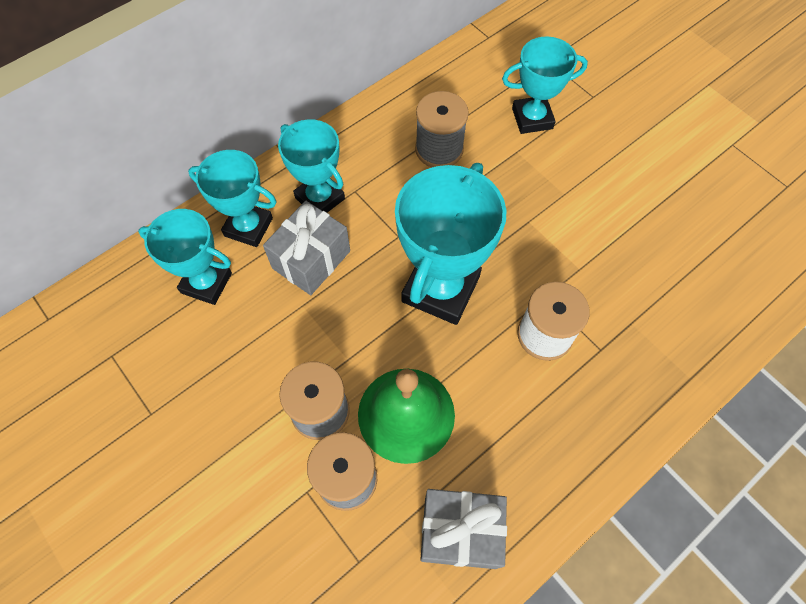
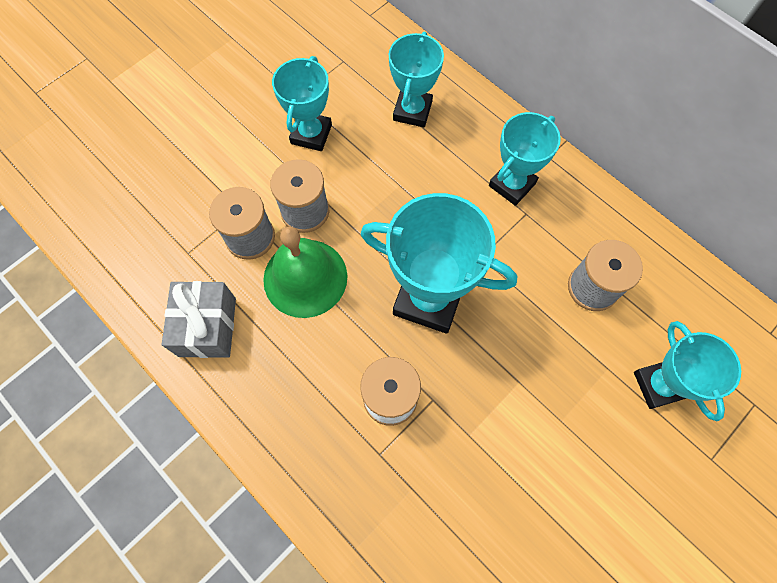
camera: 85 degrees right, 5 degrees up
(248, 227) = (471, 132): turquoise trophy -> turquoise trophy (311, 134)
(311, 259) = (445, 186): grey gift -> none

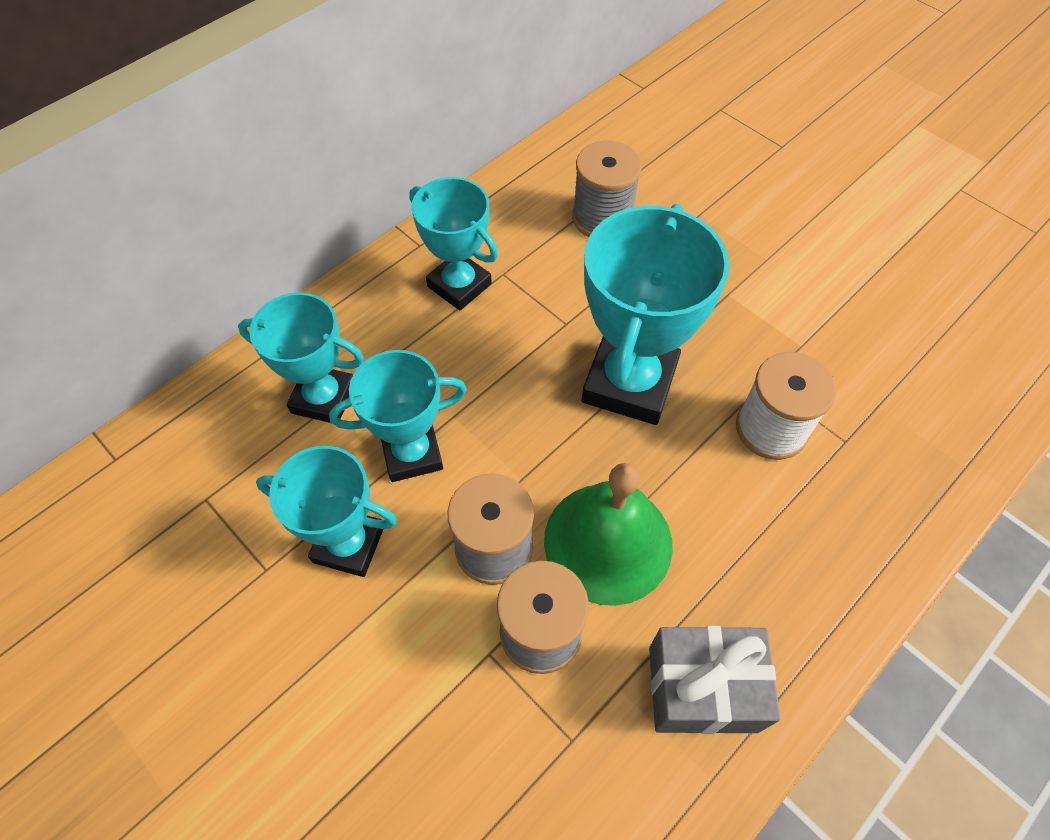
camera: 90 degrees left, 10 degrees down
(658, 385) = (712, 175): turquoise trophy -> turquoise trophy (412, 453)

